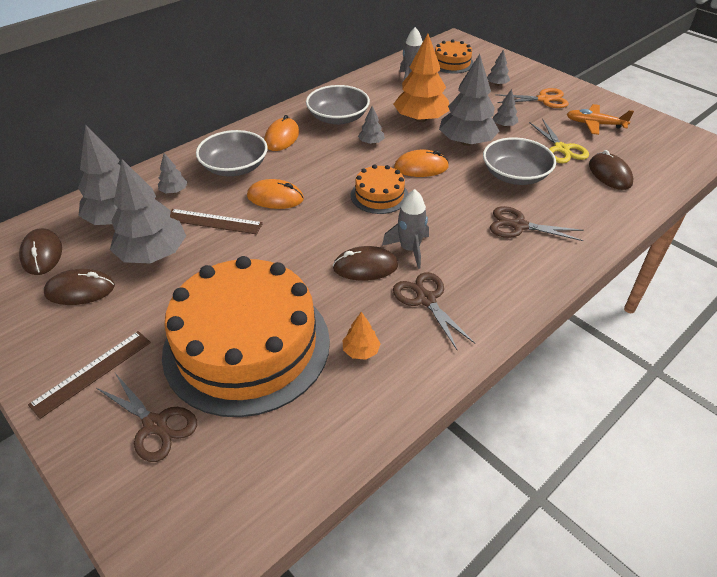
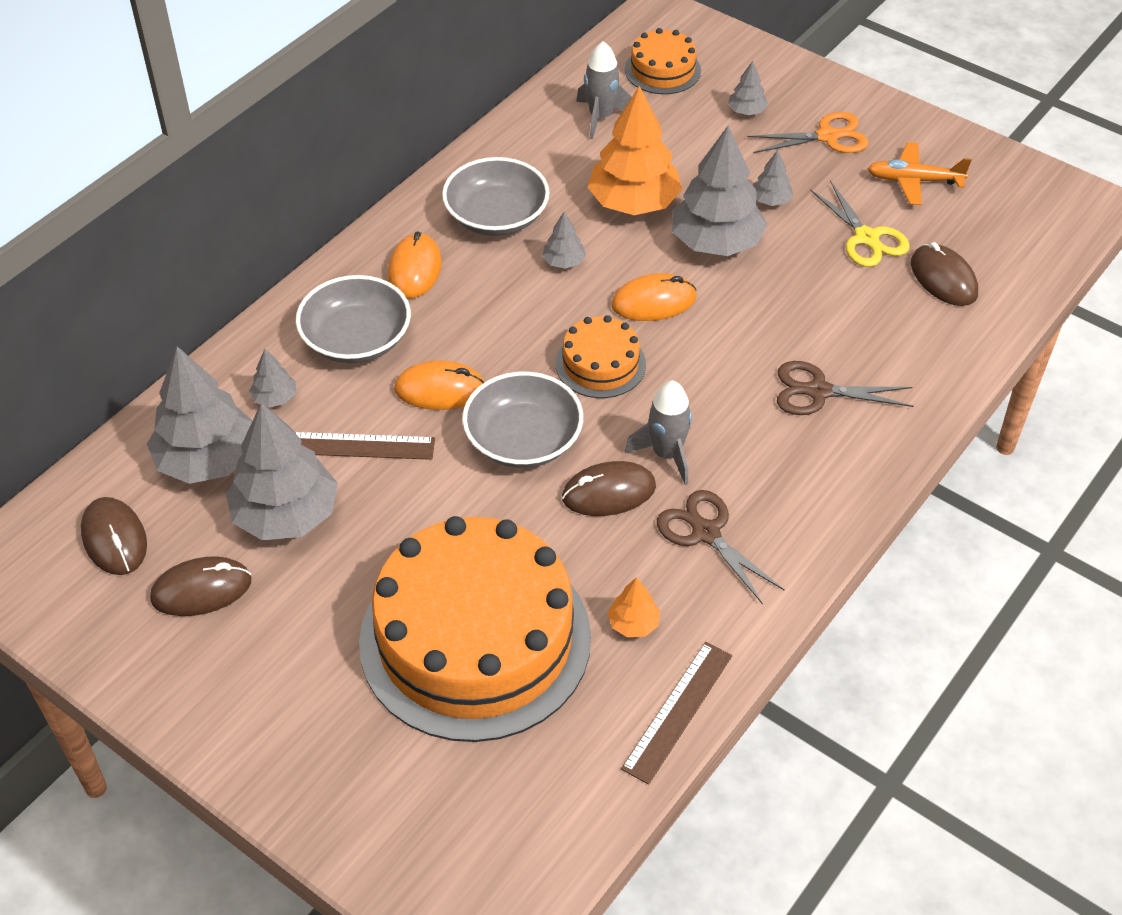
camera: 10 degrees left, 5 degrees up
(92, 372) = (274, 709): brown ruler -> brown ruler (677, 711)
(155, 425) = (390, 766): brown scissors -> none
(515, 175) = (801, 298): grey bowl -> grey bowl (523, 439)

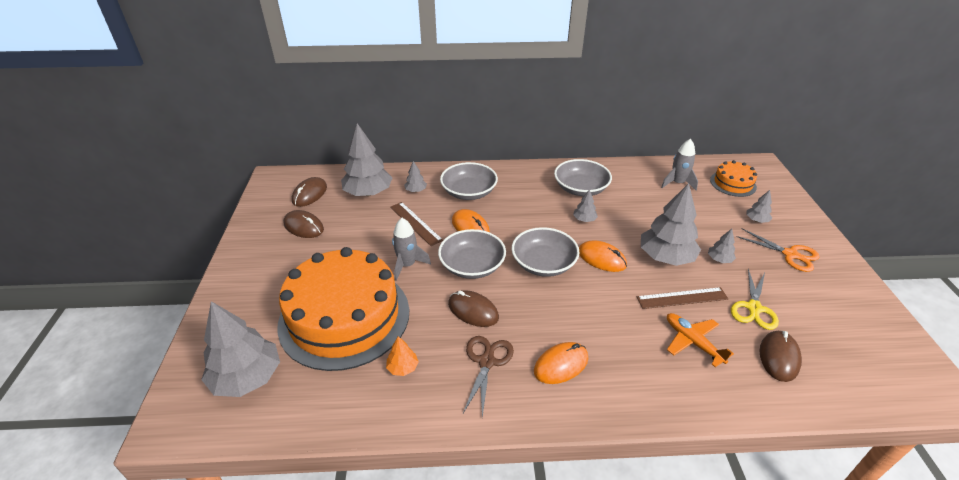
camera: 50 degrees right, 10 degrees down
(286, 515) = (361, 225): grey tree -> grey tree (247, 377)
(415, 269) = (523, 185): orange mouse -> orange mouse (561, 365)
(600, 364) = (543, 263): orange cake -> grey bowl
(634, 202) = (647, 219): orange tree -> none
(666, 454) = (518, 317): grey rocket -> grey rocket (407, 265)
(677, 711) = (362, 420): brown ruler -> brown ruler (682, 298)
(819, 391) = (629, 351): brown scissors -> none
(913, 180) = (820, 303): orange plane -> orange plane (692, 342)

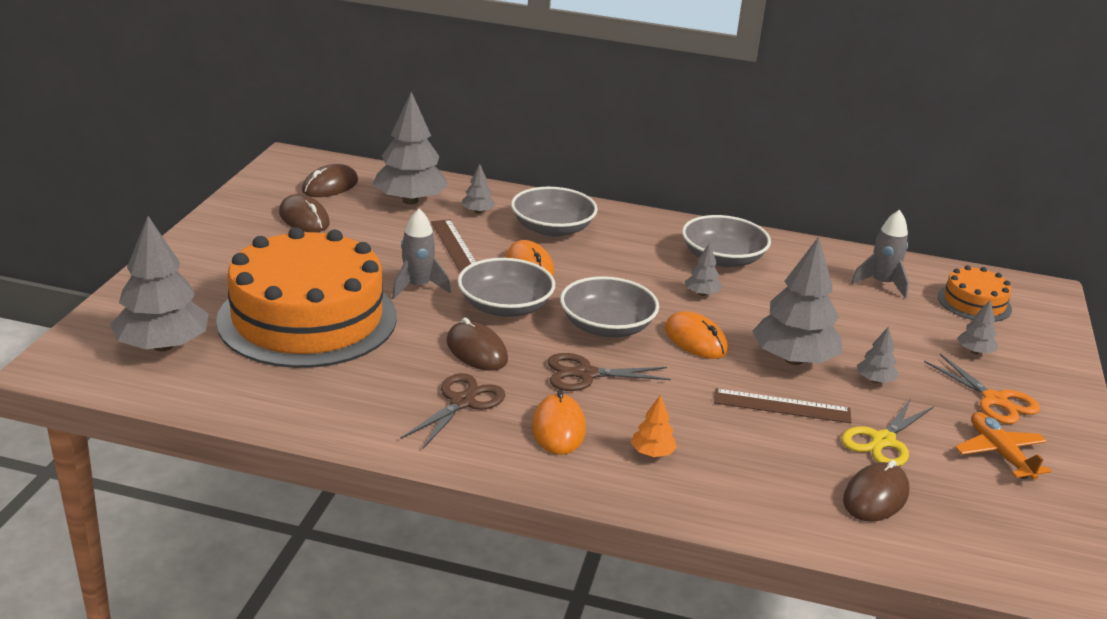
camera: 15 degrees right, 10 degrees down
(403, 368) = (352, 382): orange tree -> orange tree (652, 453)
(552, 309) = (586, 374): none -> brown scissors
(561, 365) = (558, 428): orange mouse -> orange mouse turned 75 degrees counterclockwise
(692, 342) = (760, 451): orange plane -> orange plane (999, 453)

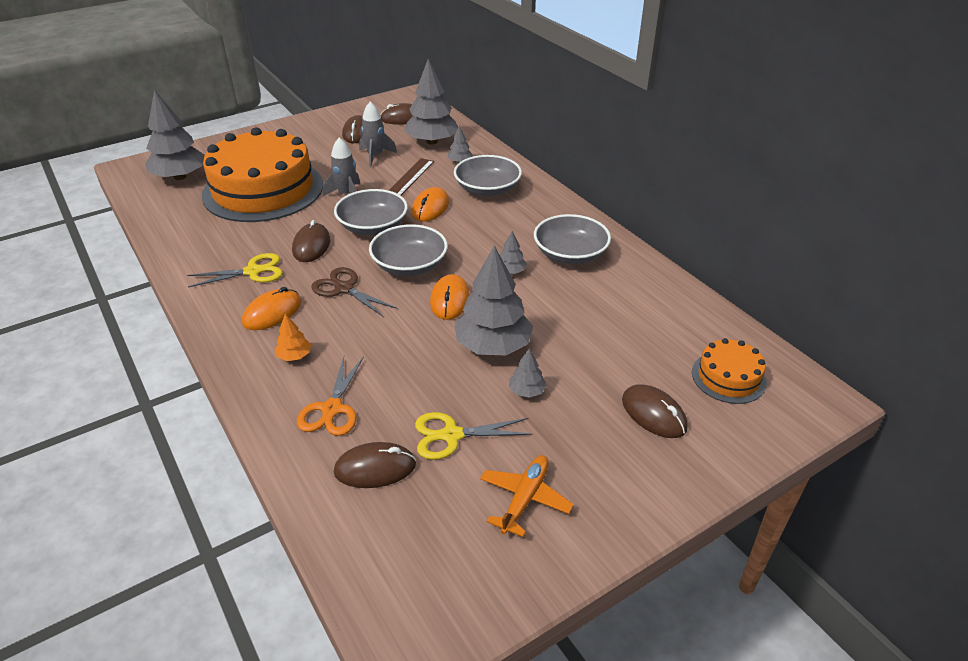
camera: 45 degrees right, 10 degrees up
(462, 402) = (253, 271): brown scissors -> yellow scissors
(782, 406) = (426, 372): brown ruler -> none
(881, 284) = (668, 325): grey rocket -> grey rocket (375, 156)
(974, 351) = (653, 414): grey tree -> brown mouse
(994, 400) = (599, 459): orange scissors -> orange scissors (332, 409)

